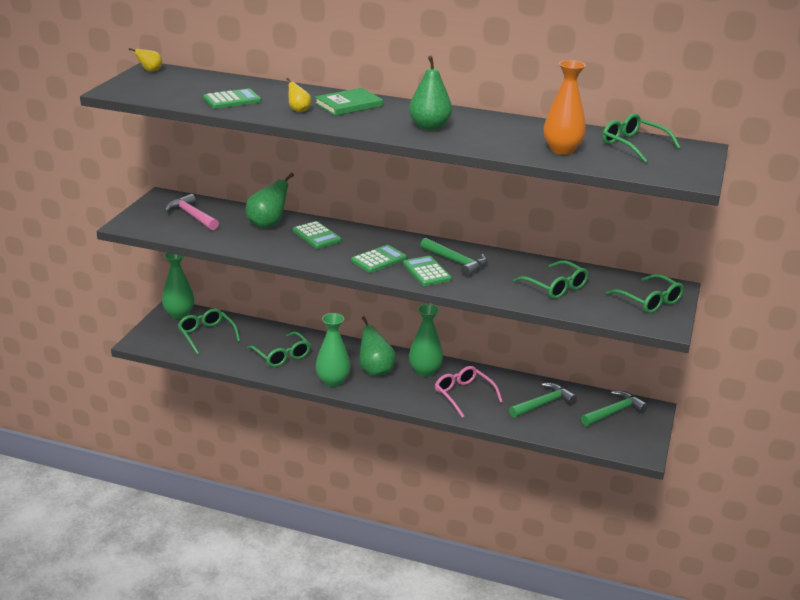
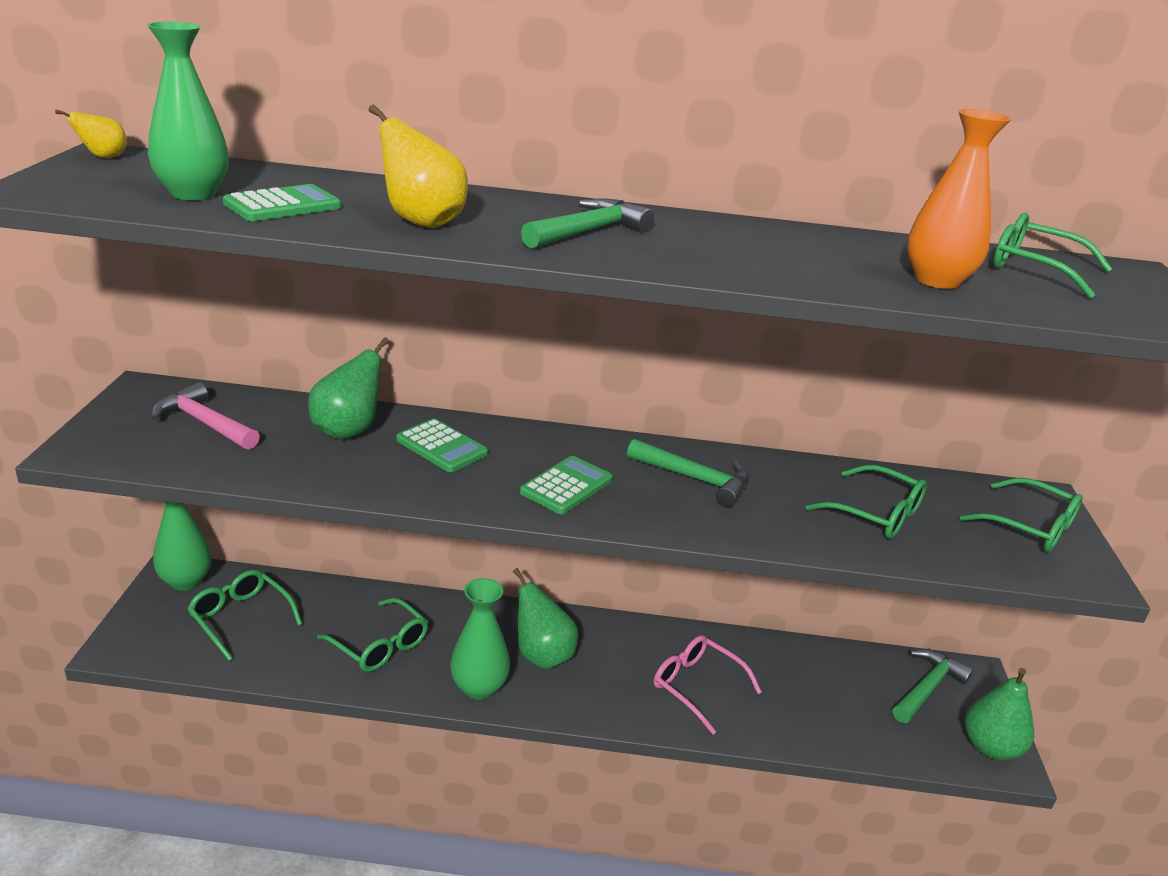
camera: 15 degrees left, 0 degrees up
(298, 110) = (421, 221): yellow pear -> yellow pear, size x1.84
(348, 104) = (508, 210): green book -> none
(425, 371) = (620, 647): green vase -> green vase (193, 194)
(426, 272) = (657, 503): green calculator -> none
(429, 127) = (679, 246): green pear -> green pear (990, 747)
(543, 404) = (821, 687): green hammer -> green hammer (588, 231)

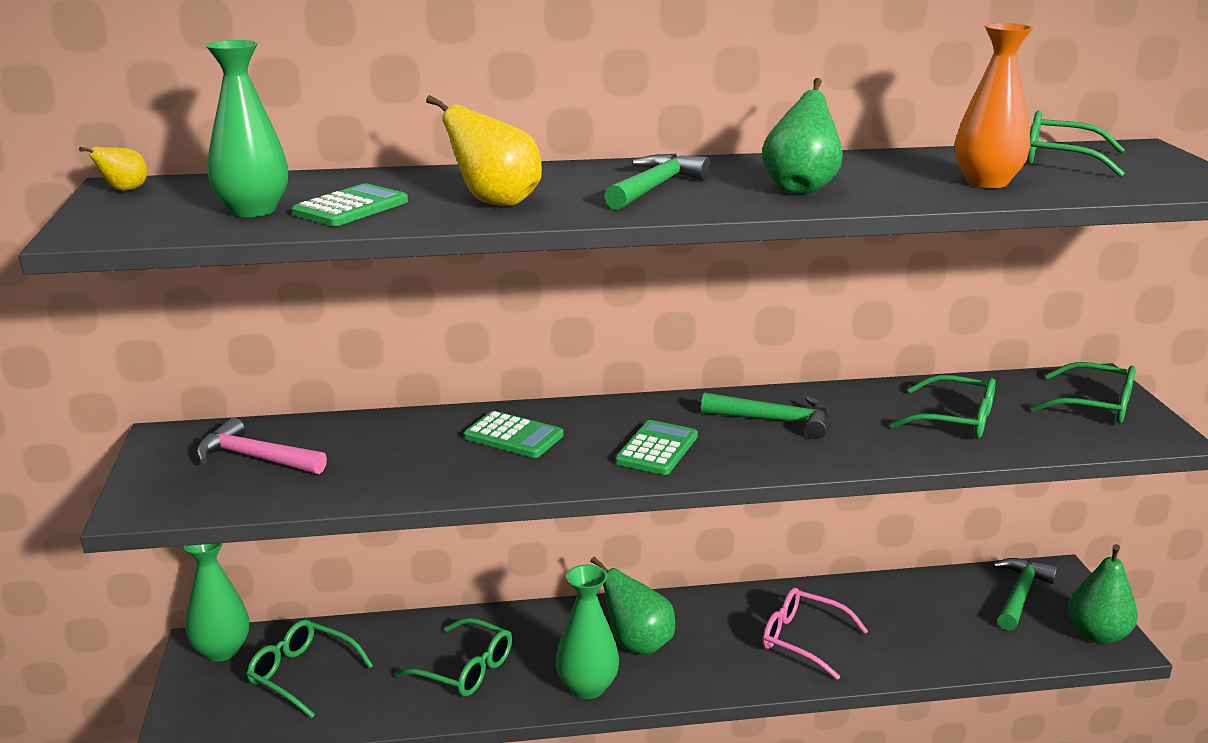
camera: 10 degrees left, 5 degrees down
(348, 430) = (409, 438): green pear -> green pear (800, 188)

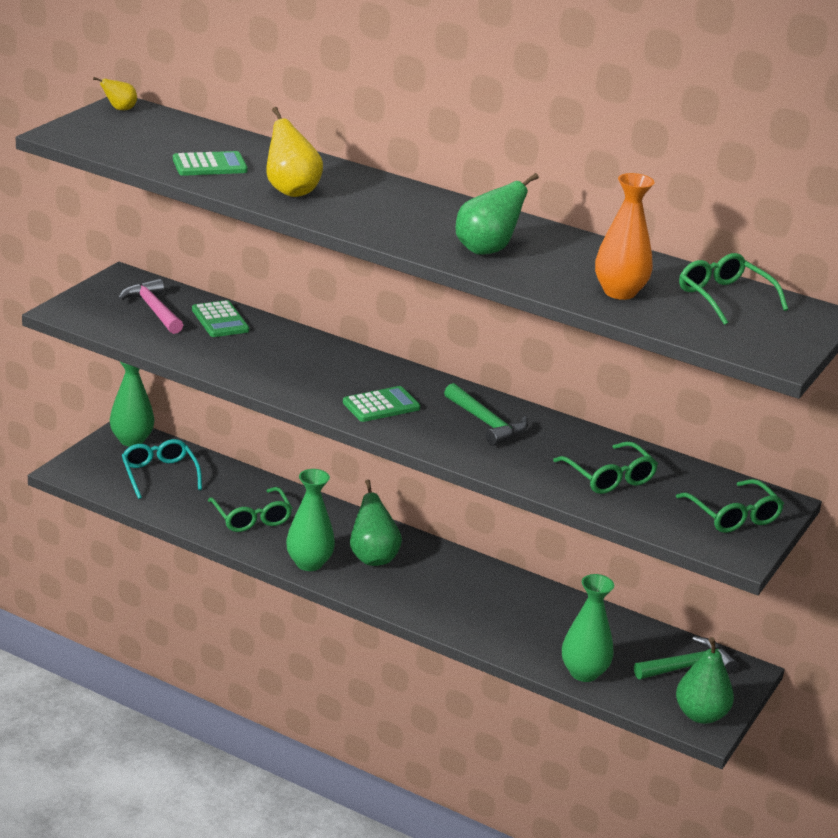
camera: 35 degrees right, 5 degrees up
(253, 210) = (159, 148): green vase -> green vase (584, 673)
(302, 674) = (159, 474): green glasses -> turquoise glasses
(513, 436) = (310, 360): green calculator -> green calculator (220, 320)
(655, 187) = (402, 215): green hammer -> none
(802, 640) = (483, 609): pink glasses -> none

